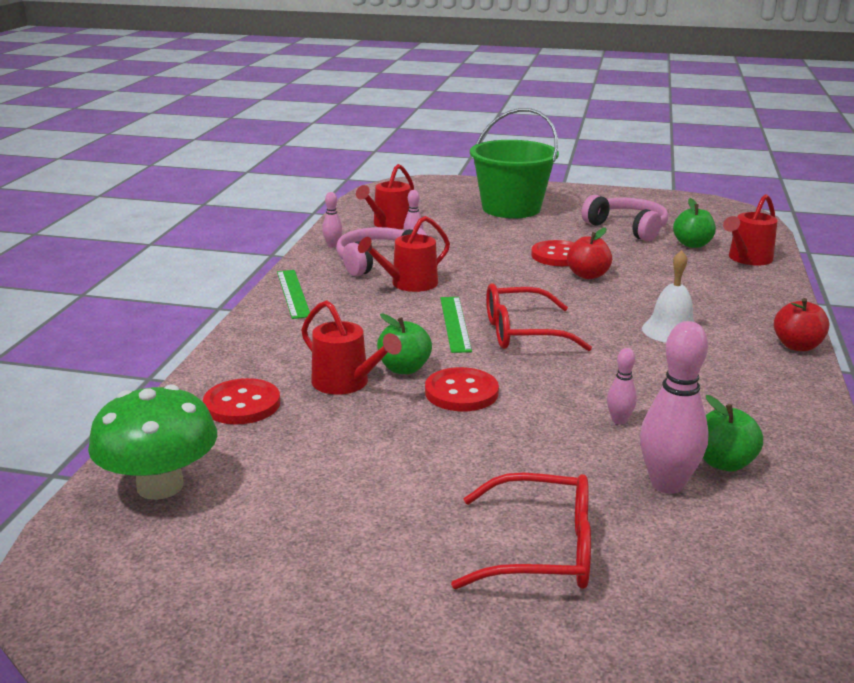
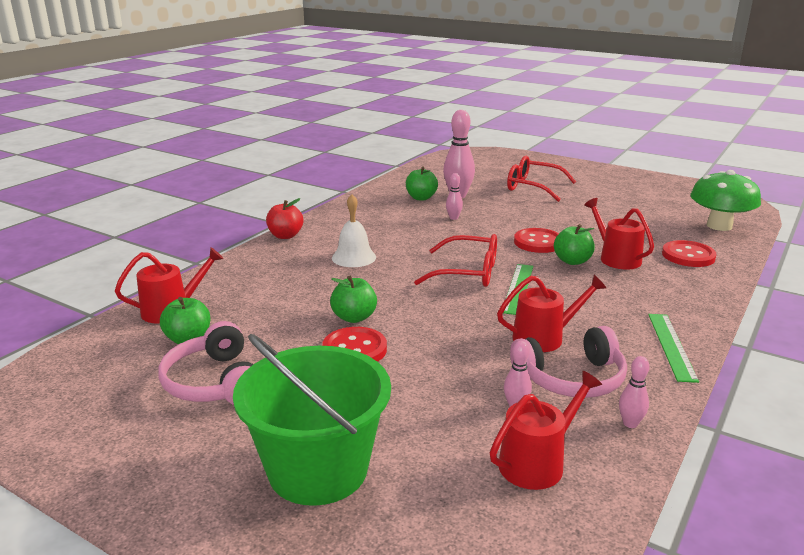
camera: 160 degrees left, 0 degrees up
(588, 275) = (354, 317): red apple -> green apple

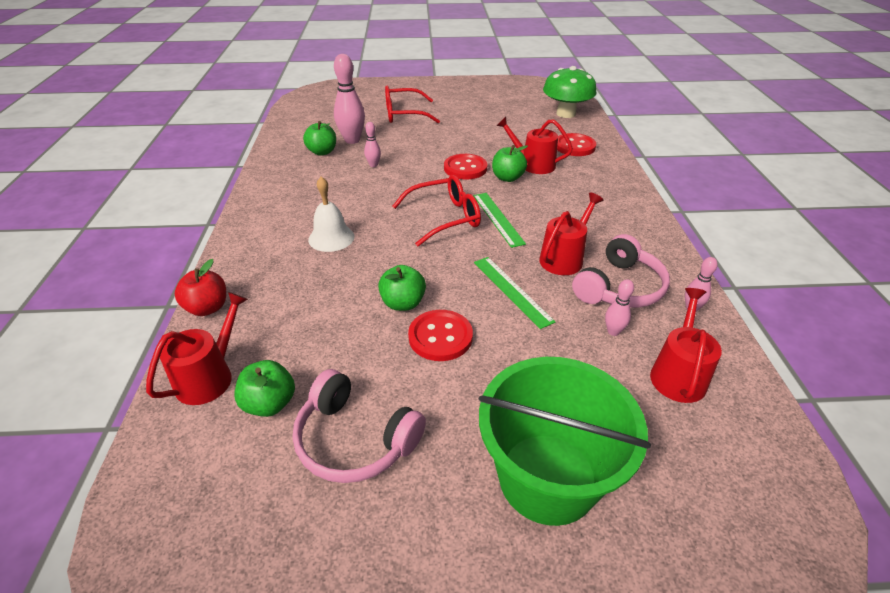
camera: 35 degrees left, 15 degrees up
(285, 236) = (235, 237): red apple -> red apple (207, 308)
(671, 346) = (645, 229): green ruler -> green ruler (512, 290)

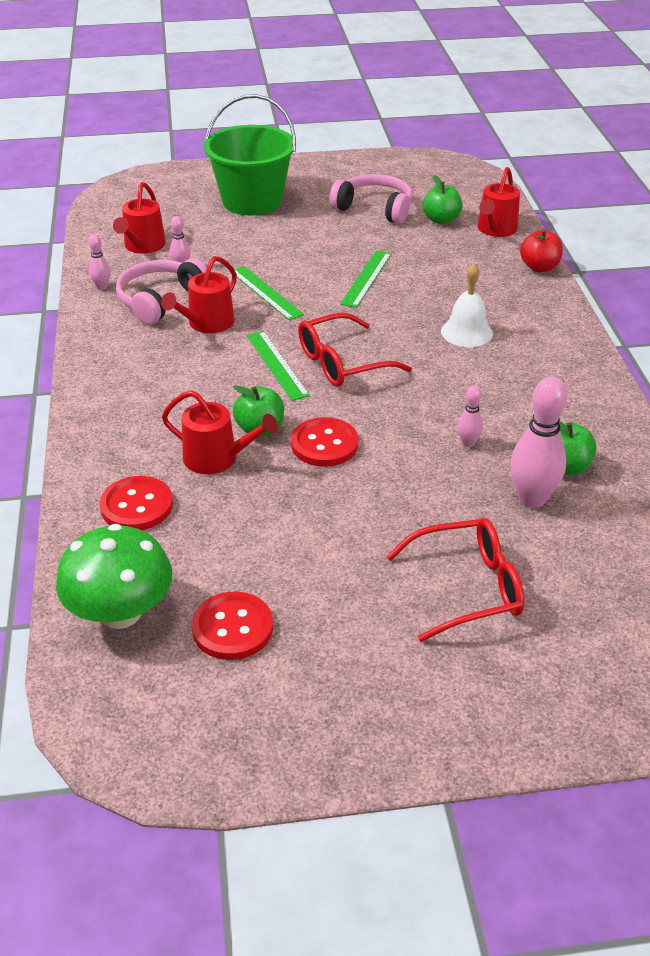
camera: 175 degrees right, 0 degrees up
(403, 303) = (366, 278): green apple -> green ruler
(440, 337) = (328, 258): red button -> red button (232, 628)

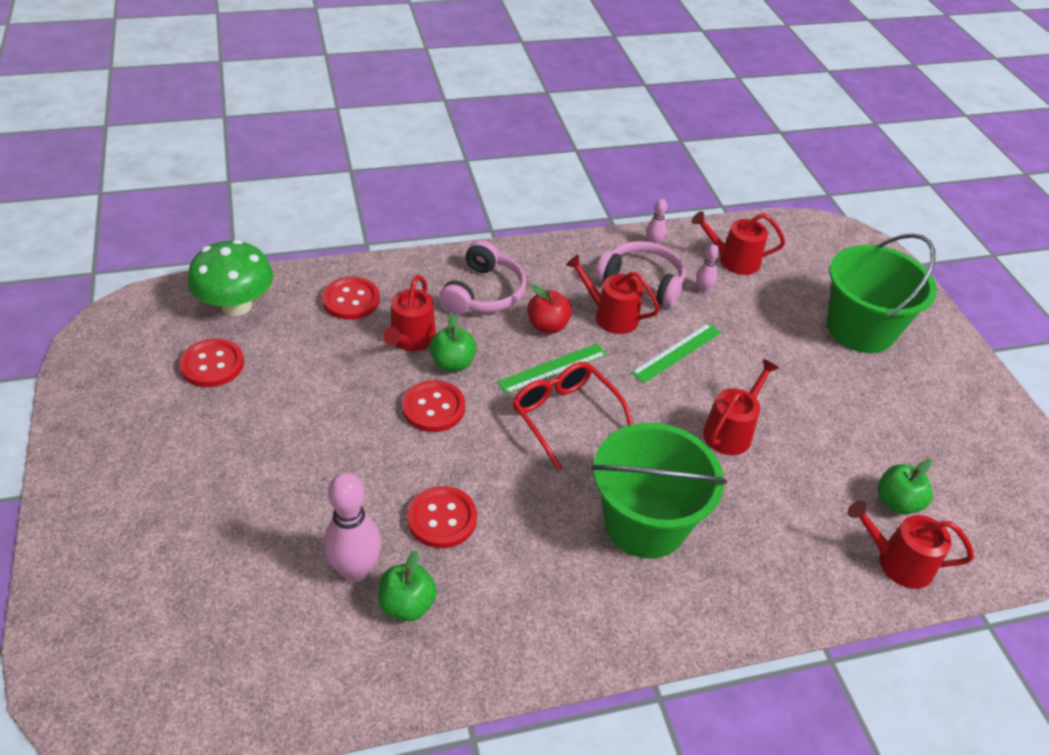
camera: 80 degrees right, 5 degrees up
(366, 278) = (731, 431): green ruler -> red watering can
(374, 208) = (894, 435): pink headphones -> pink headphones (483, 293)
(466, 332) = (645, 523): white bell -> green bucket
(468, 443) = (442, 519): pink bowling pin -> red button
(468, 587) = (237, 513): red glasses -> none
(539, 267) = (818, 608): red apple -> red apple (547, 326)

